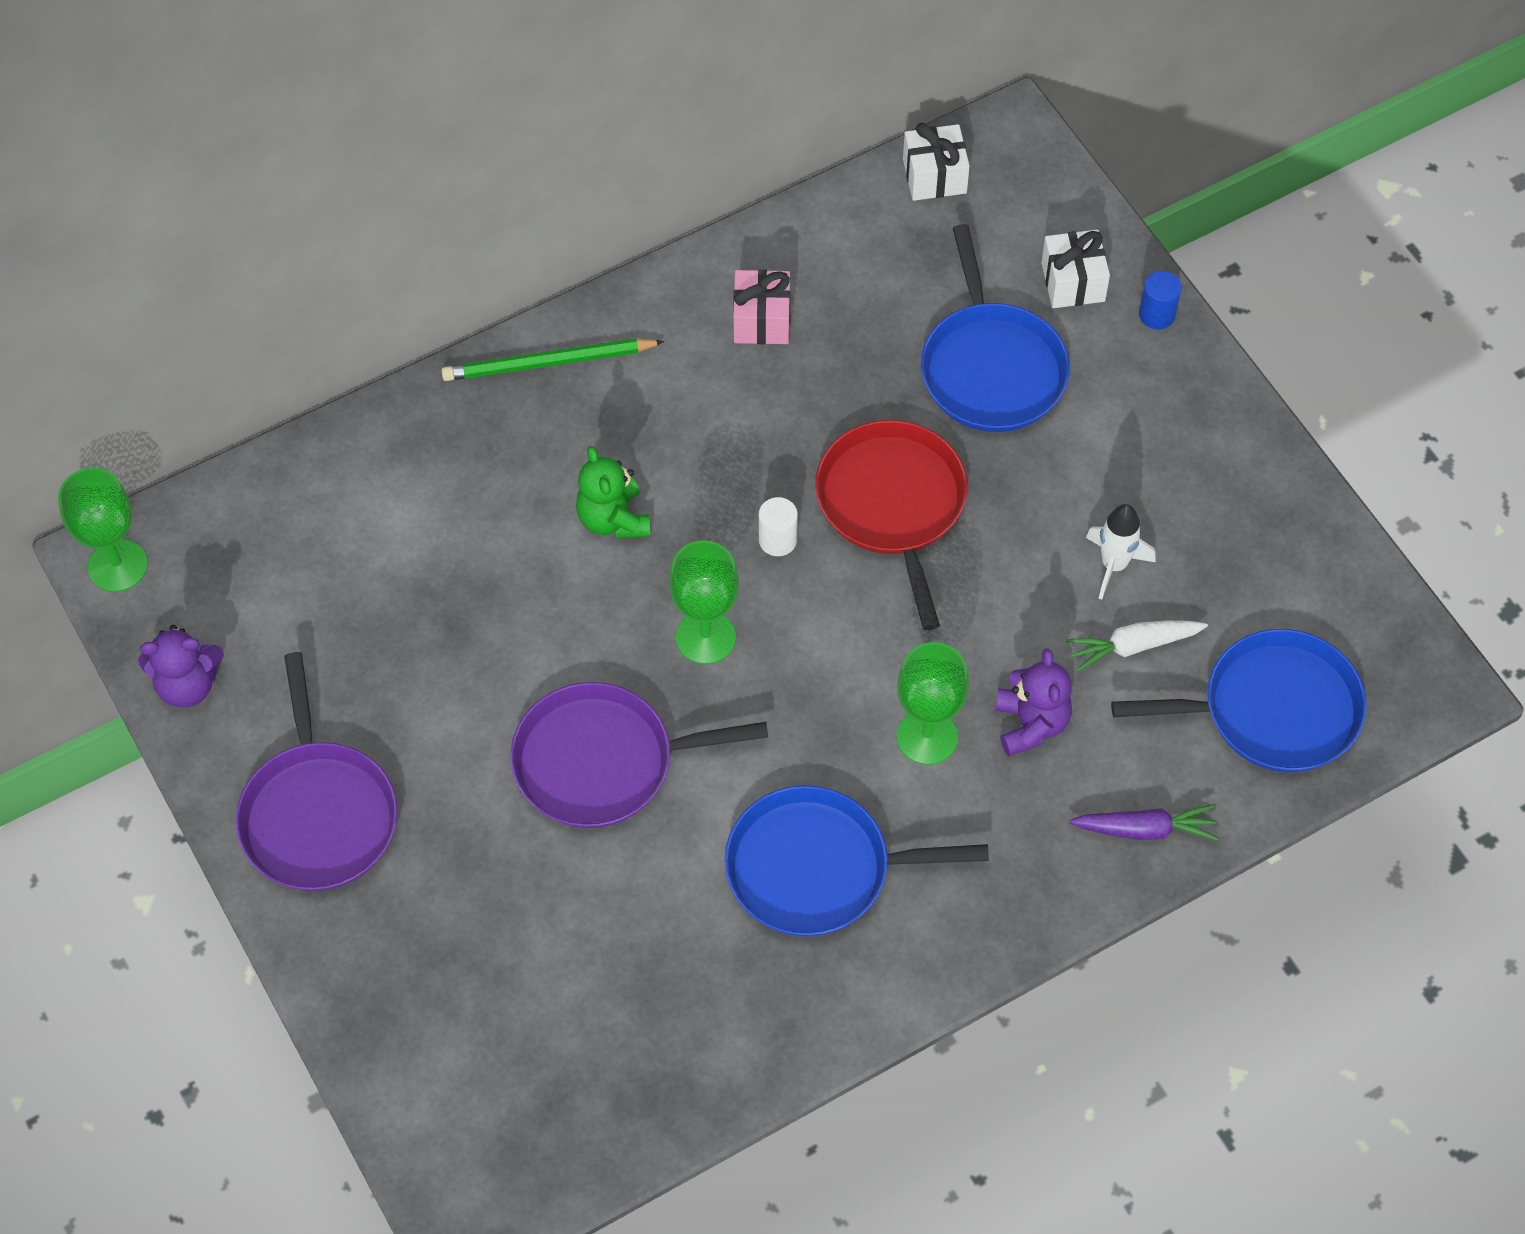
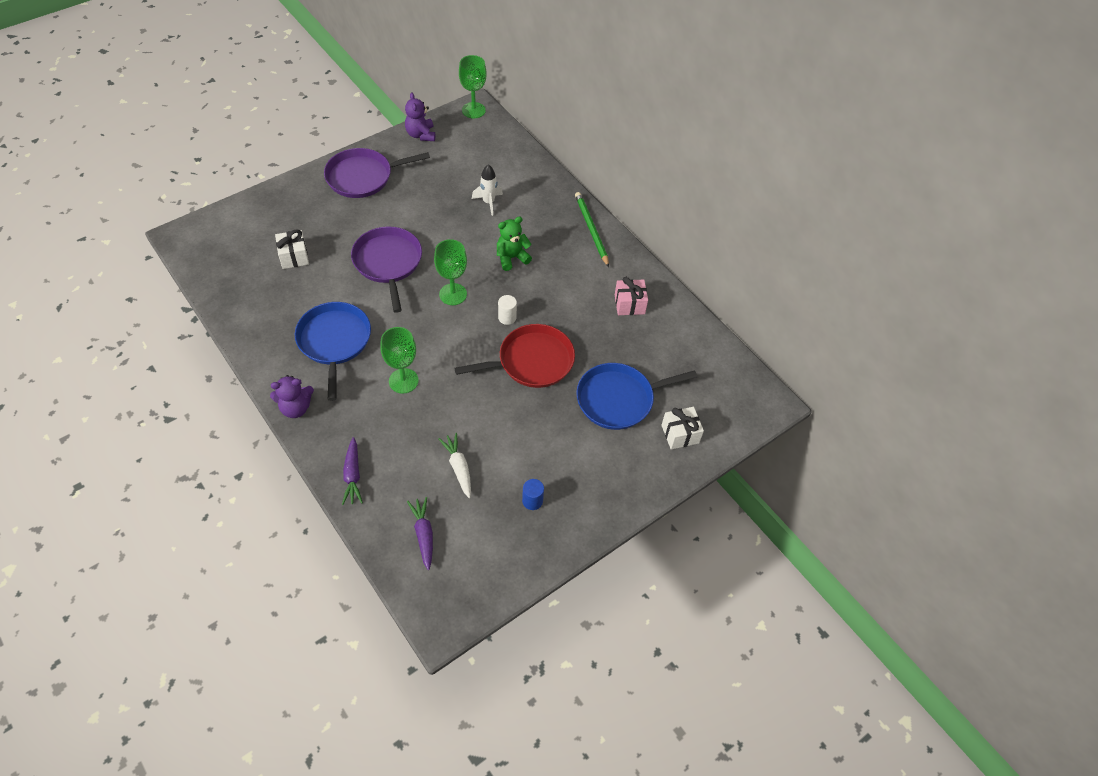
camera: 80 degrees right, 5 degrees down
(934, 176) = (733, 370): white gift -> white gift (294, 257)
(1031, 724) = (411, 423): purple teddy bear -> purple teddy bear (296, 408)
(1114, 565) = (506, 458): white rocket -> white rocket (488, 202)
(1157, 314) = (667, 474): blue cylinder -> blue cylinder (532, 501)
(1272, 709) = (424, 534): blue pan -> purple carrot

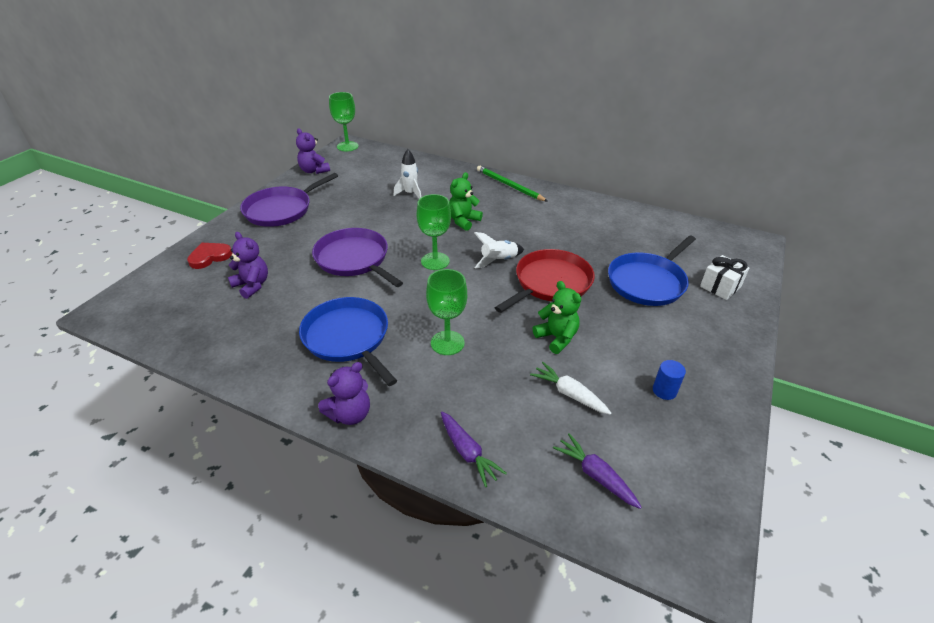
camera: 25 degrees left, 15 degrees down
(278, 211) = (210, 257): none -> red heart
(294, 257) = (252, 285): white gift -> purple teddy bear
(490, 416) = (556, 338): none -> green teddy bear
(507, 317) = (498, 260): white cylinder -> white rocket
(629, 304) = (586, 219): pink gift -> none

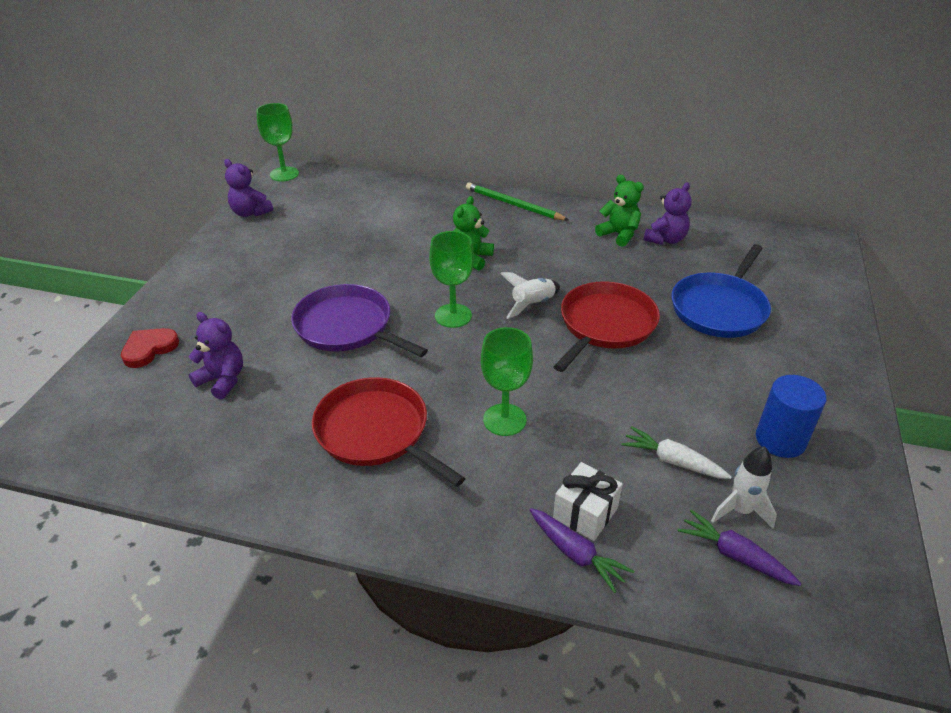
camera: 10 degrees left, 0 degrees up
(281, 210) = (225, 271): purple pan -> none
(348, 338) = (376, 432): blue pan -> red pan
(350, 414) = (413, 531): purple teddy bear -> purple teddy bear (665, 239)
(410, 194) = (390, 230): white rocket -> white rocket (740, 510)
(556, 338) = (635, 393): green teddy bear -> green teddy bear (619, 234)
(664, 391) = (780, 440): blue cylinder -> blue cylinder, size x1.69
(720, 286) = (804, 303): white gift -> white gift (585, 513)

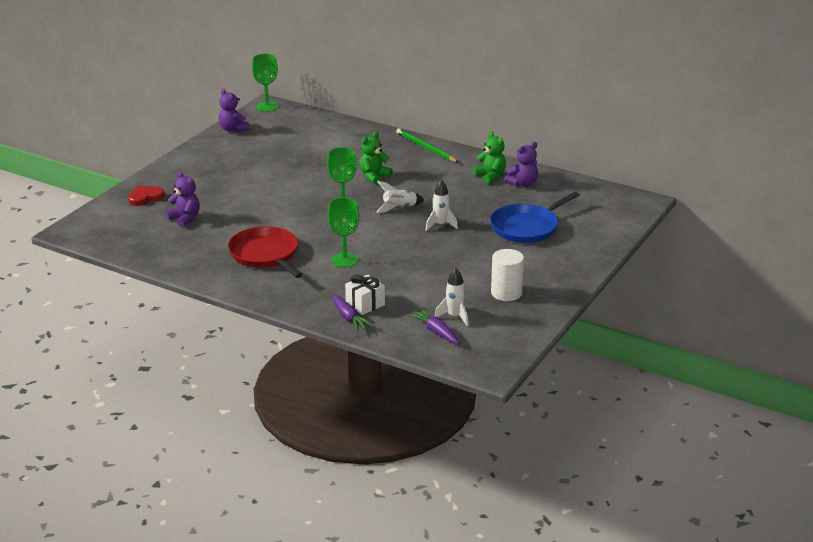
camera: 15 degrees right, 10 degrees down
(347, 327) = (271, 203): purple pan -> none
(605, 325) = (440, 225): red pan -> white rocket
(672, 461) = (432, 292): white carrot -> none
(780, 440) = (506, 293): blue cylinder -> white cylinder

